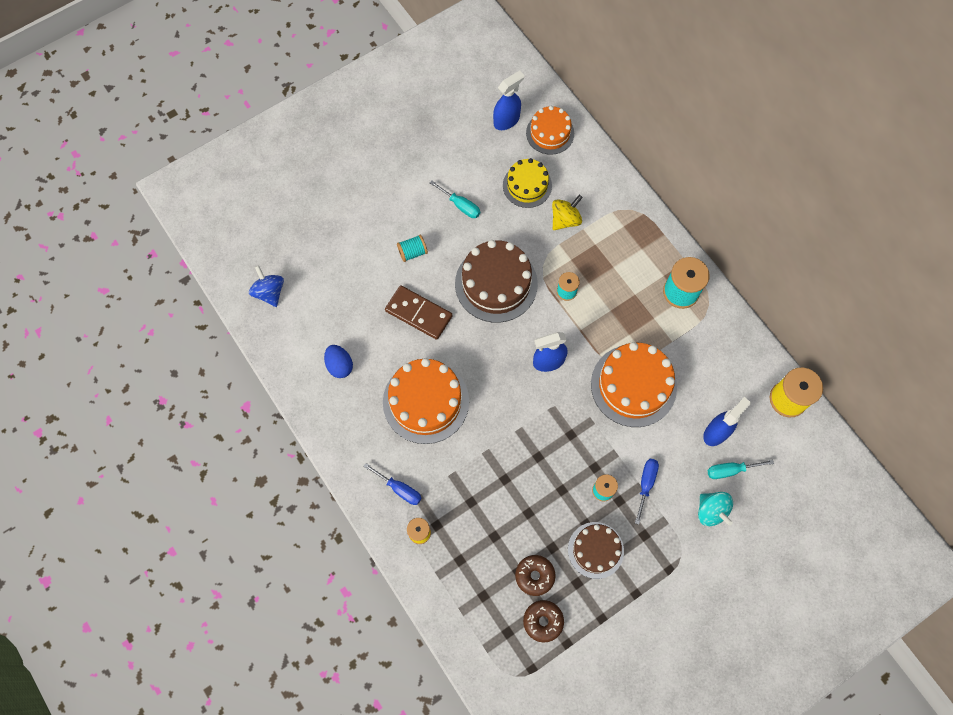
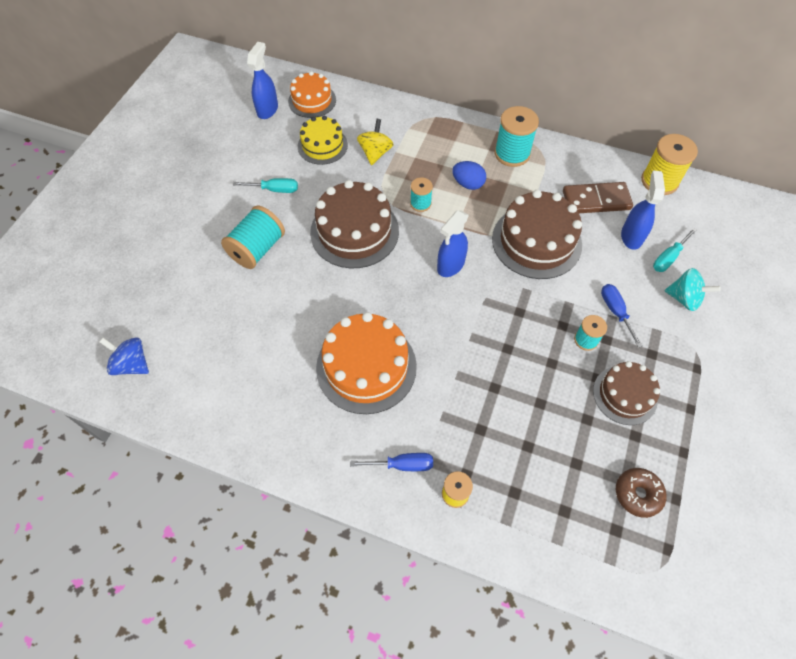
camera: 35 degrees left, 10 degrees down
(339, 365) = (255, 387): blue egg -> blue egg (468, 184)
(412, 252) = (257, 249): turquoise spool -> turquoise spool, size x1.77
(418, 313) = (301, 295): brown domino -> brown domino (596, 200)
(534, 576) = (594, 456): brown donut -> none
(633, 385) = (536, 241): orange cake -> brown cake

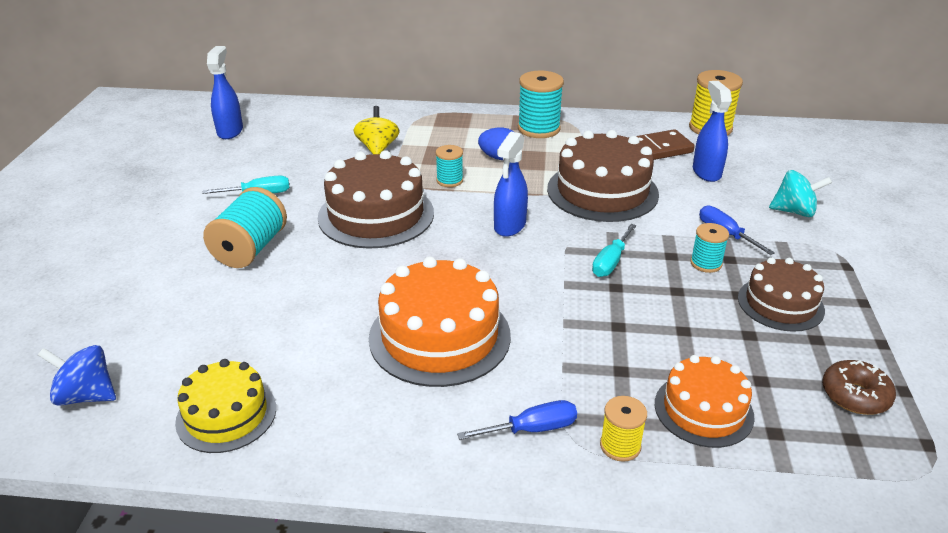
camera: 15 degrees left, 25 degrees down
(312, 100) = (284, 118): orange cake -> orange cake (703, 410)
(322, 145) = (309, 151): yellow cake -> yellow cake (226, 415)
(668, 258) = (756, 182): turquoise screwdriver -> turquoise screwdriver (611, 262)

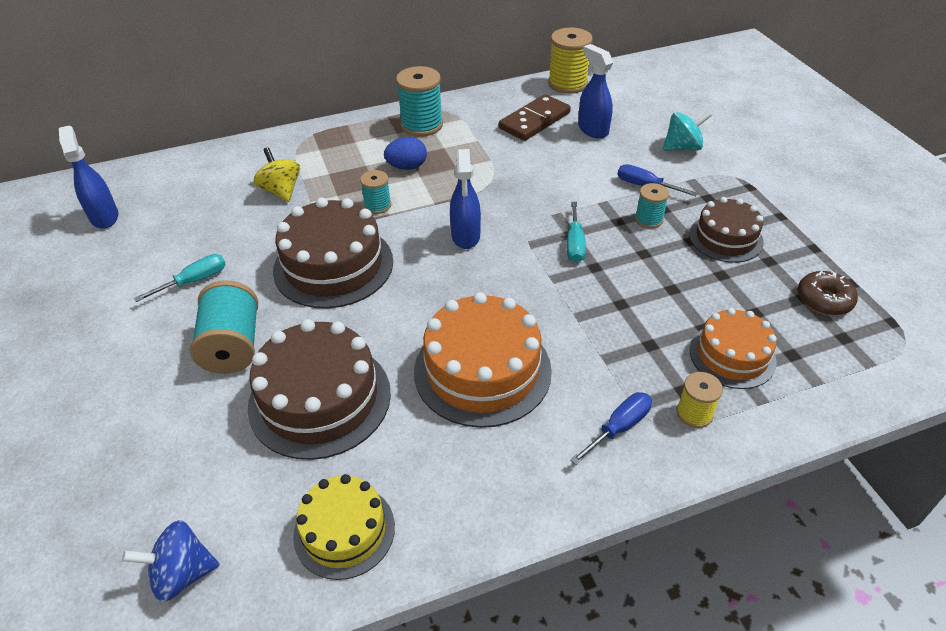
camera: 25 degrees left, 10 degrees up
(602, 191) = (521, 175): brown cake -> brown cake (320, 399)

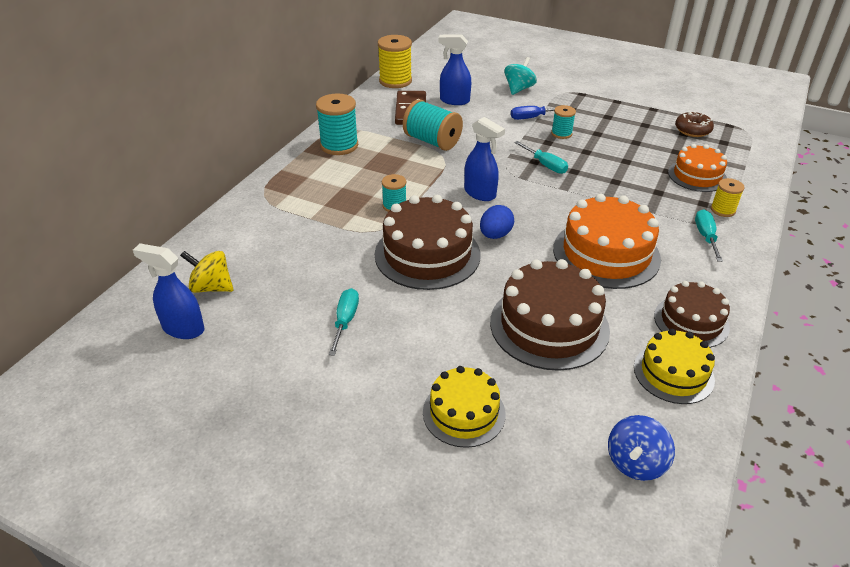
camera: 45 degrees left, 5 degrees down
(147, 417) = (464, 413): none -> yellow cake
(233, 346) = (445, 337): turquoise spool -> turquoise spool (432, 141)
(281, 191) = (307, 233): yellow spinning top -> yellow spinning top (211, 287)
(407, 167) = (373, 174): blue egg -> blue egg (495, 235)
(619, 428) = (705, 237): blue screwdriver -> turquoise screwdriver
(725, 238) = (610, 124): brown cake -> brown cake (691, 321)

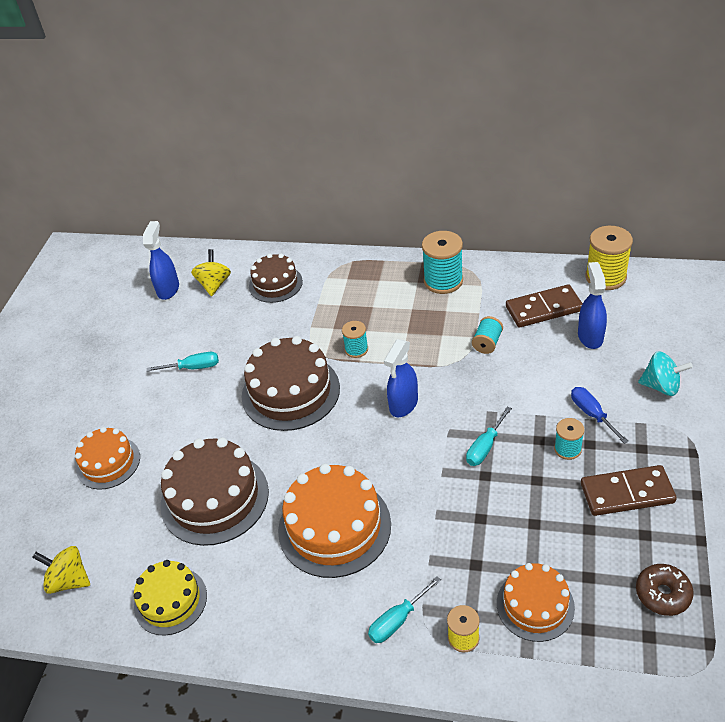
camera: 80 degrees right, 5 degrees up
(432, 141) = (487, 343): turquoise spool -> turquoise spool, size x0.57
(464, 413) = (108, 463): yellow cake -> orange cake
(495, 235) = (336, 432): blue egg -> none
(608, 122) = (627, 493): none -> brown domino
(635, 463) = (69, 580): blue spinning top -> yellow spinning top
(691, 321) = (244, 612): brown cake -> brown cake (275, 284)
(705, 237) = (397, 620): turquoise screwdriver -> turquoise screwdriver turned 150 degrees clockwise

